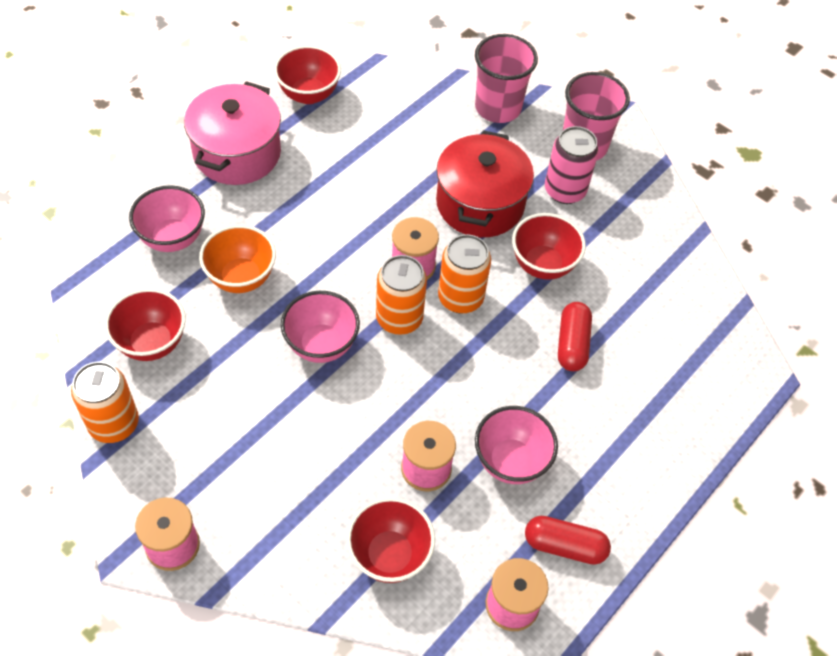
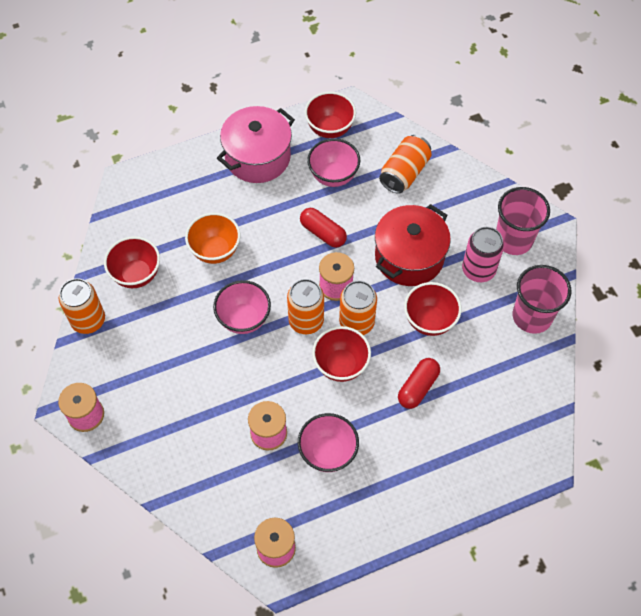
camera: 30 degrees right, 5 degrees up
(172, 238) = (184, 205): pink bowl -> pink bowl (333, 176)
(389, 555) = (215, 480): red bowl -> red bowl (341, 365)
(422, 115) = (404, 173): none -> orange can
(498, 107) = (464, 186): pink cup -> pink cup (532, 316)
(564, 546) = (332, 525): red capsule -> red capsule (323, 233)

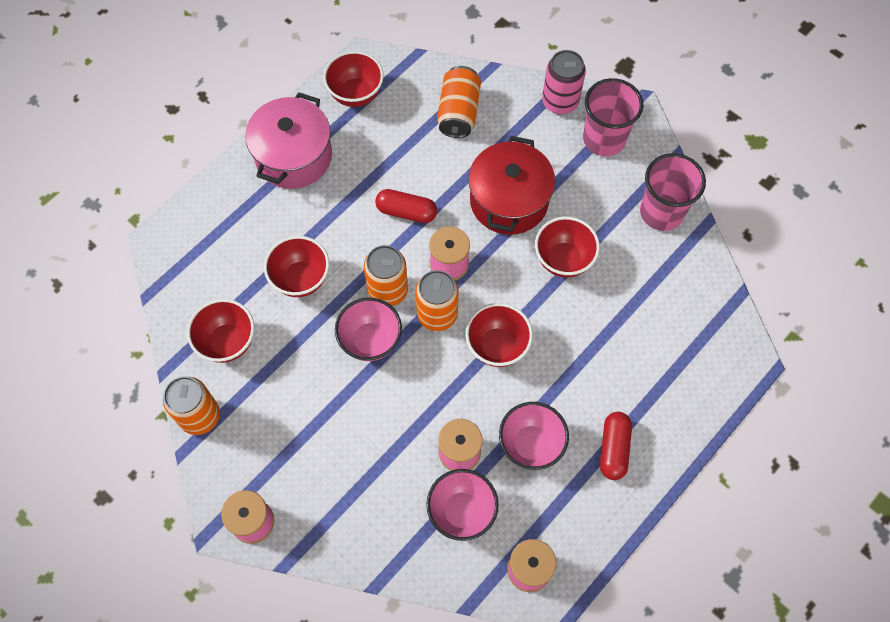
camera: 25 degrees left, 5 degrees up
(215, 251) = (301, 279): orange bowl -> red bowl
(333, 176) = (386, 145): pink bowl -> pink bowl (461, 511)
(356, 322) = (490, 293): orange can -> orange can (388, 290)
(418, 387) = (586, 335): red capsule -> red capsule (613, 449)
(478, 270) = (585, 185): pink can -> pink can (560, 102)

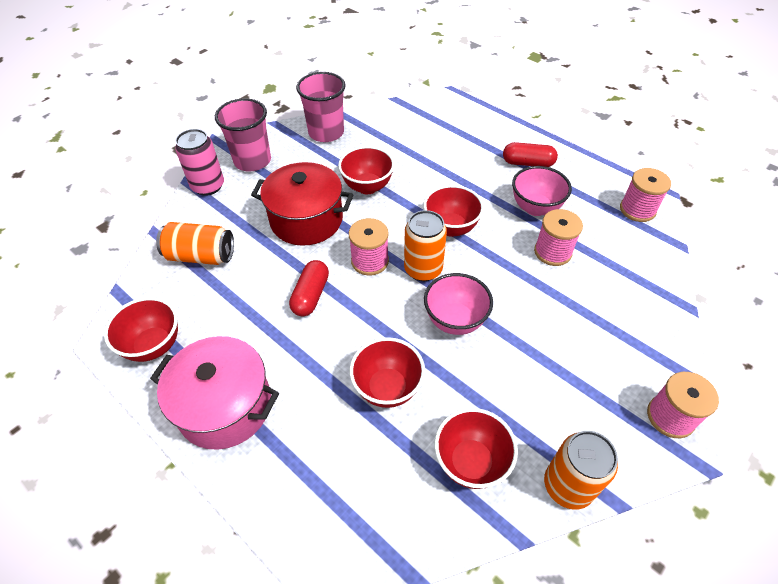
camera: 90 degrees left, 15 degrees down
(388, 290) = (399, 308): orange can -> none
(461, 511) = (604, 250): pink bowl -> none

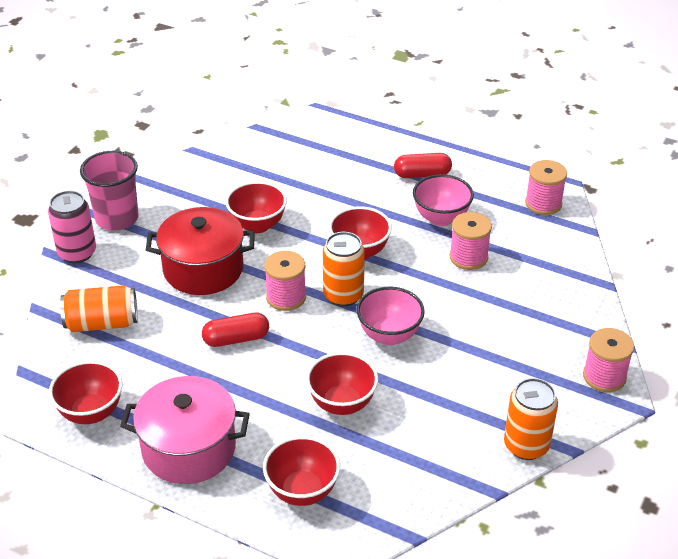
camera: 15 degrees left, 10 degrees down
(311, 295) = (236, 339): red capsule -> red capsule turned 75 degrees clockwise
(326, 133) = (190, 175): pink cup -> none
(471, 462) = (437, 445): red bowl -> red bowl (302, 491)

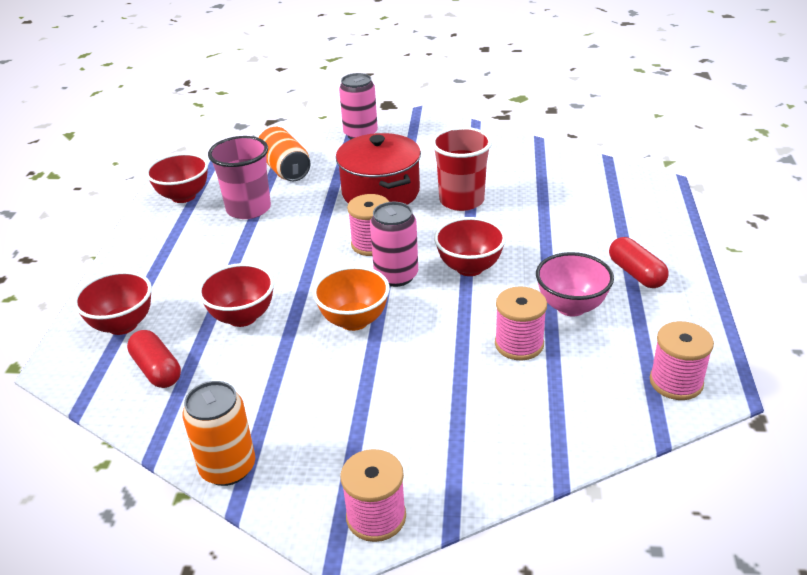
camera: 70 degrees right, 5 degrees down
(117, 218) = (415, 136): pink cup -> pink cup (248, 209)
(189, 448) = (158, 251): pink pot -> none
(236, 339) = (300, 235): red capsule -> red capsule (157, 370)
(257, 225) = (461, 200): red bowl -> red cup
(343, 295) = (396, 276): orange can -> pink can
(389, 335) = (354, 320): pink bowl -> orange bowl

